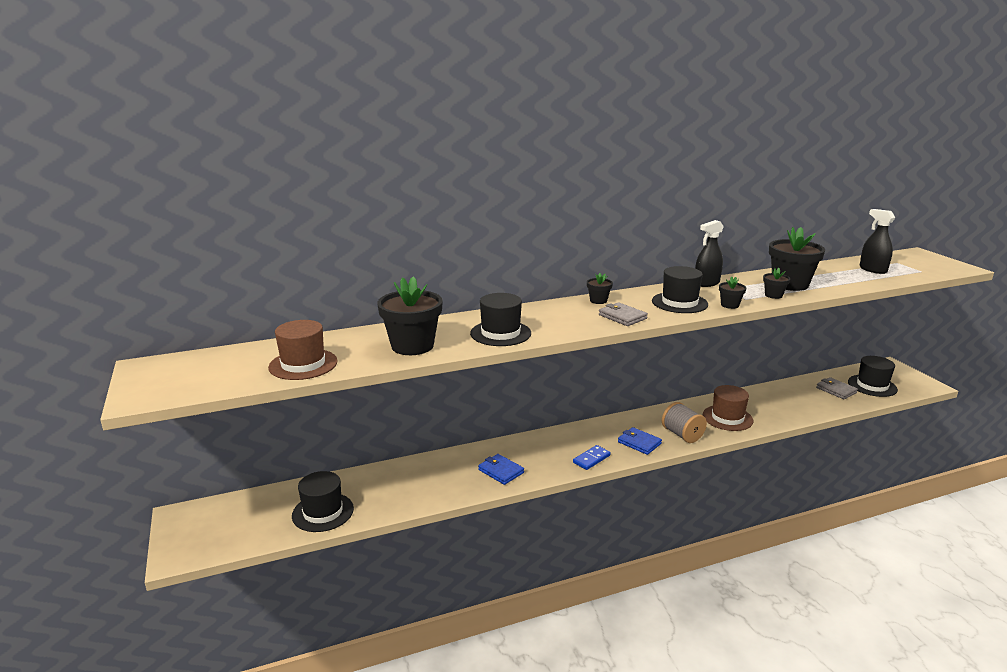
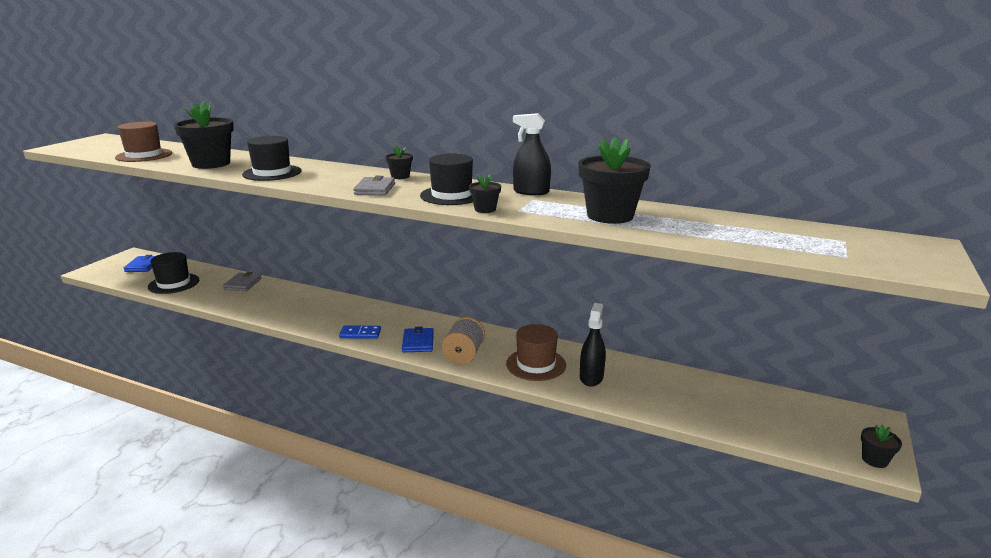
camera: 45 degrees right, 0 degrees up
(501, 471) = (294, 311): blue wallet -> blue wallet (143, 266)
(773, 295) = (556, 217): black flower pot -> black flower pot (874, 460)
(836, 390) = (721, 403): grey wallet -> grey wallet (243, 284)
(872, 386) = (785, 422): black hat -> none
(873, 270) = (773, 235): black spray bottle -> black spray bottle (591, 377)

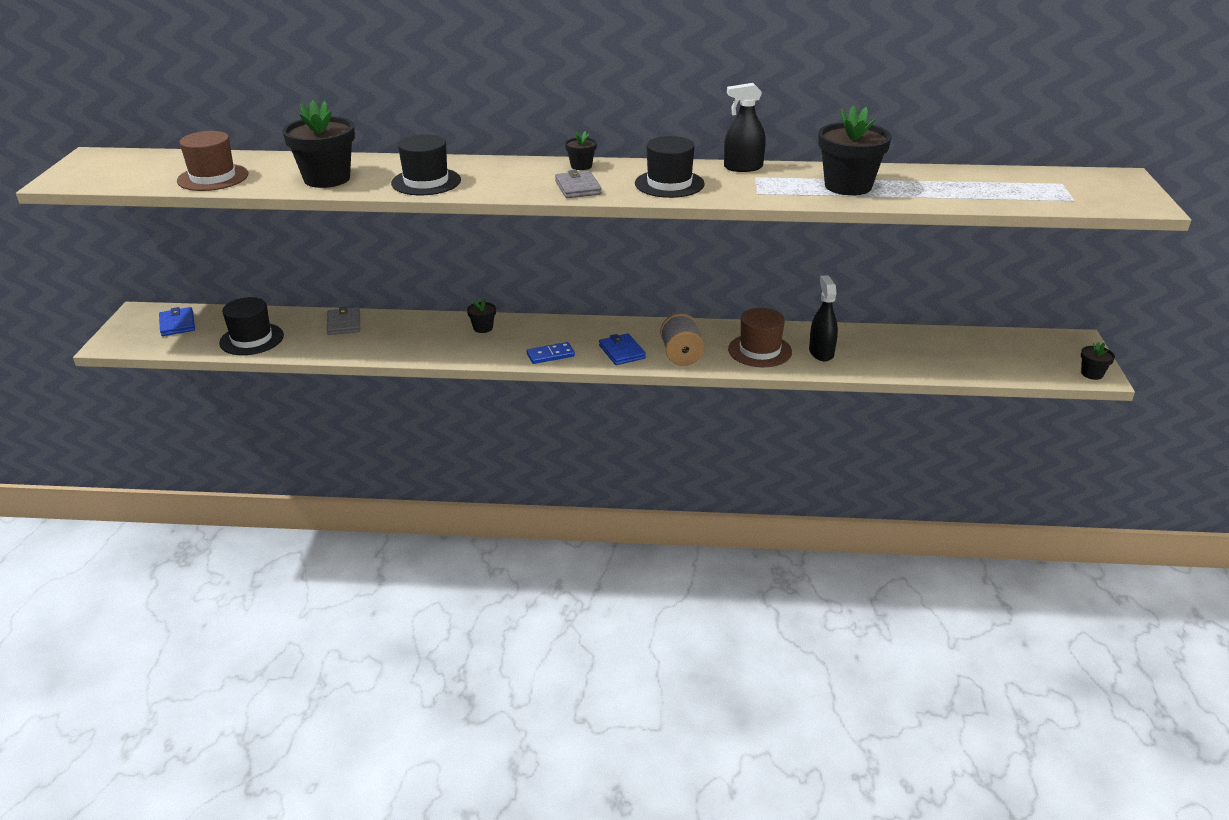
camera: 20 degrees left, 10 degrees up
(485, 209) = (724, 197): black flower pot -> black flower pot (483, 328)

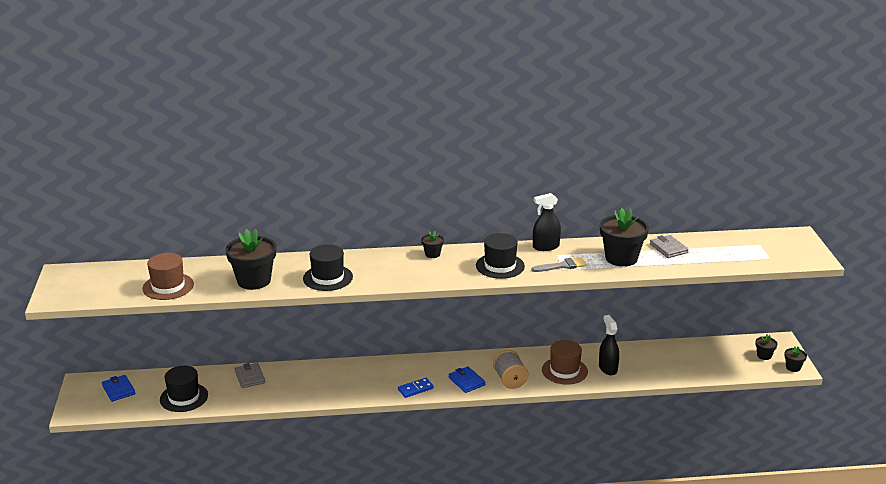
camera: 10 degrees left, 5 degrees down
(483, 328) = (357, 371): black flower pot -> black flower pot (764, 356)
(578, 188) = (438, 274): grey wallet -> grey wallet (668, 248)
(759, 189) = (562, 266): none -> grey brush

